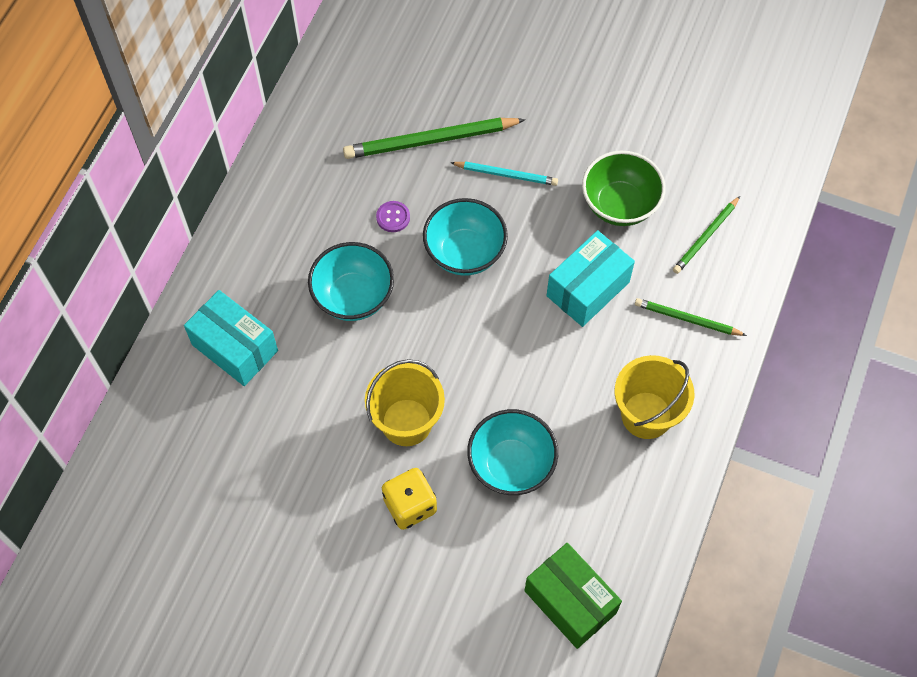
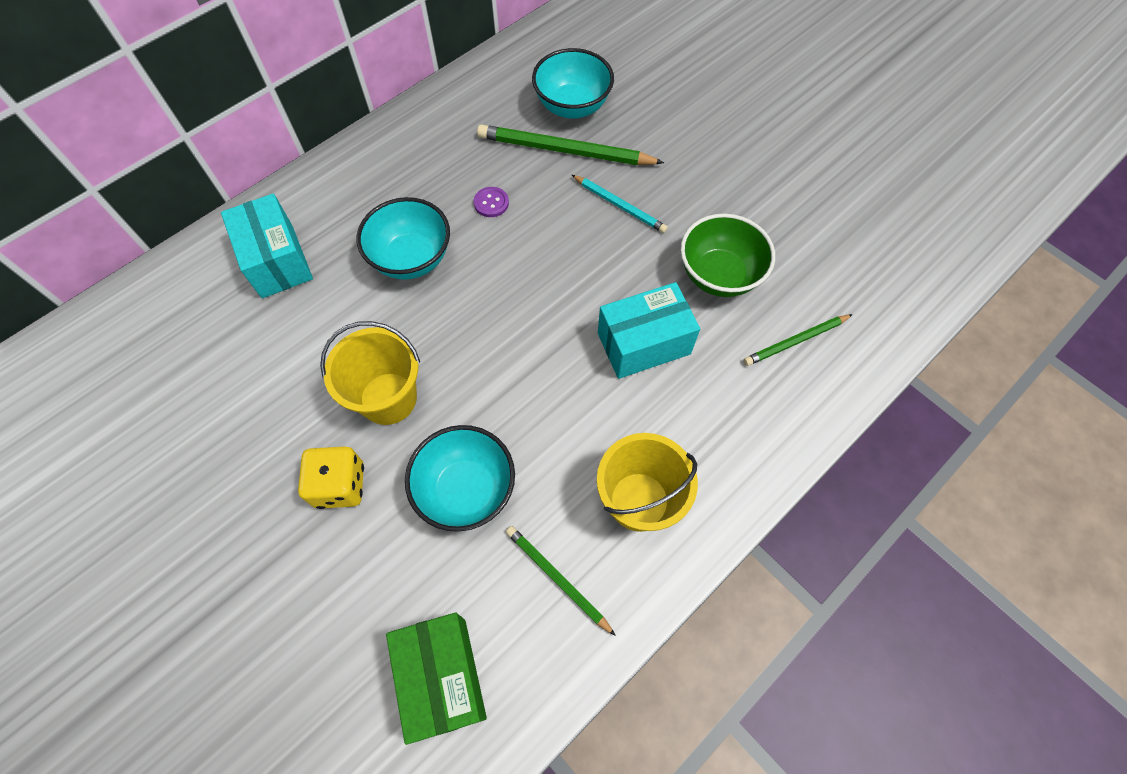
camera: 25 degrees right, 0 degrees up
(465, 253) = (540, 260): turquoise bowl -> turquoise bowl (572, 106)
(687, 319) = (734, 417): green pencil -> green pencil (557, 579)

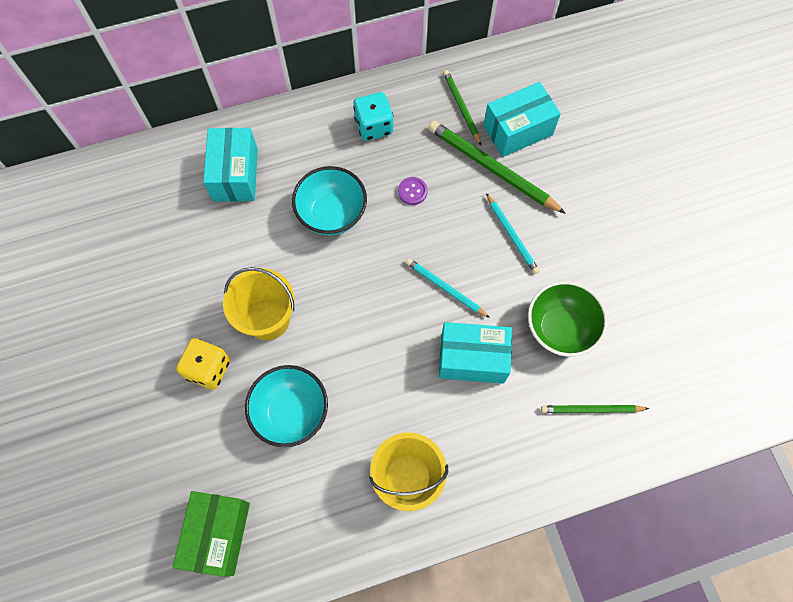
camera: 25 degrees right, 5 degrees up
(416, 156) = (374, 126): none -> turquoise dice
(557, 579) = (323, 505): green pencil -> green pencil (461, 108)
(572, 106) = (517, 130): turquoise bowl -> turquoise box
(577, 284) = (445, 288): none -> turquoise pencil

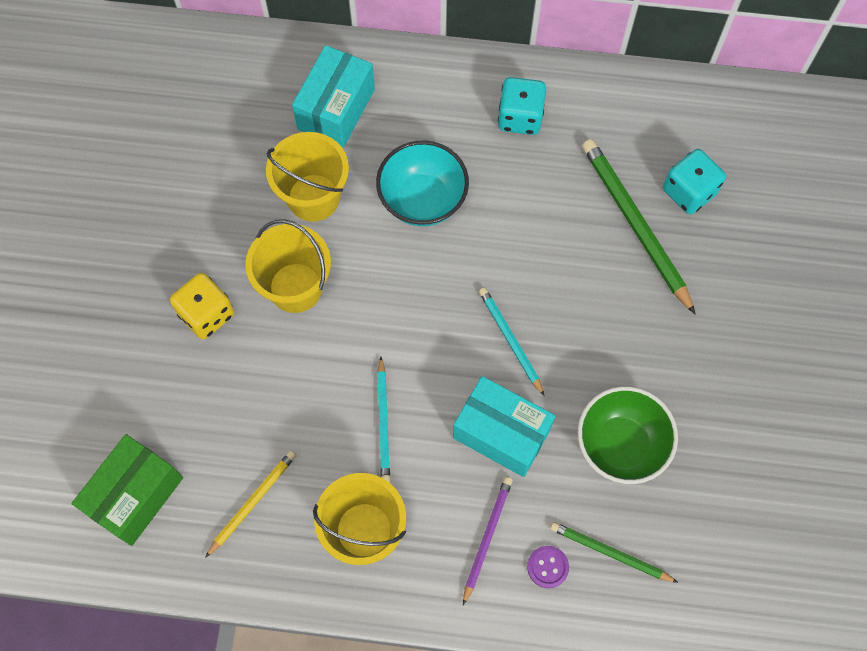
camera: 25 degrees right, 0 degrees up
(249, 246) = (313, 197): none -> yellow bucket
(291, 412) = (272, 401): turquoise bowl -> none
(312, 496) = (252, 502): none -> yellow pencil
(412, 191) = (527, 212): purple button -> purple button (547, 567)
(461, 108) = (634, 137): green pencil -> none
(499, 440) = (486, 537): none -> purple pencil
(512, 235) = (619, 313): turquoise pencil -> turquoise pencil (383, 422)
(517, 130) = (689, 192): turquoise box -> turquoise dice

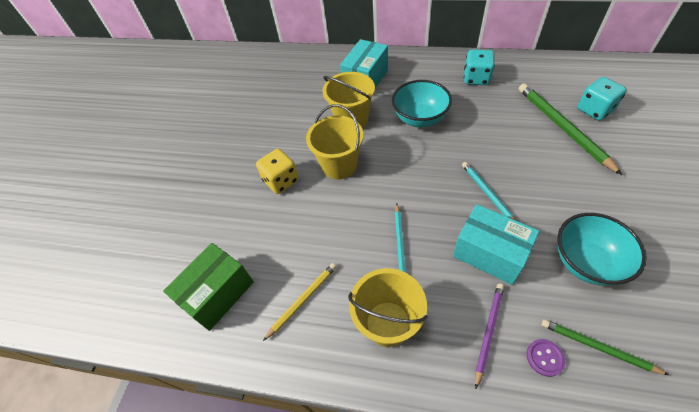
camera: 10 degrees right, 15 degrees down
(620, 445) = (586, 262): green bowl -> turquoise bowl

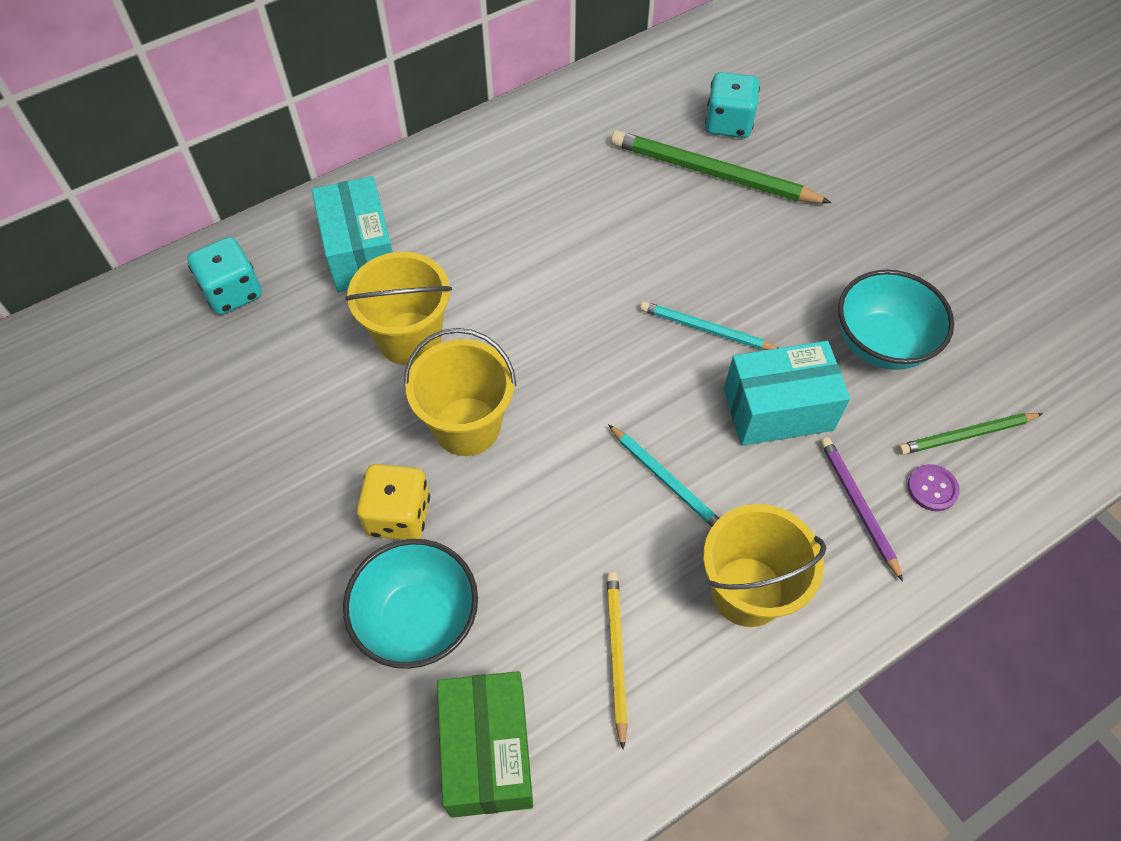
camera: 50 degrees left, 5 degrees up
(419, 119) = (514, 272): turquoise bowl -> turquoise bowl (418, 620)
(476, 78) = (535, 156): turquoise dice -> turquoise dice (233, 292)

